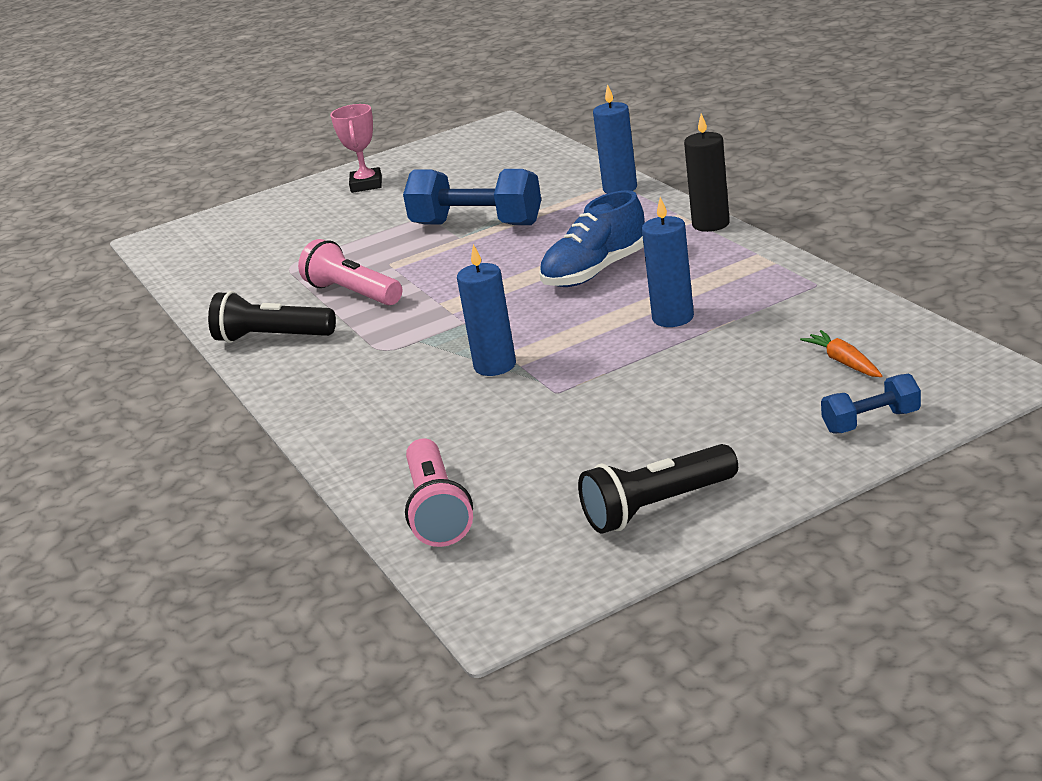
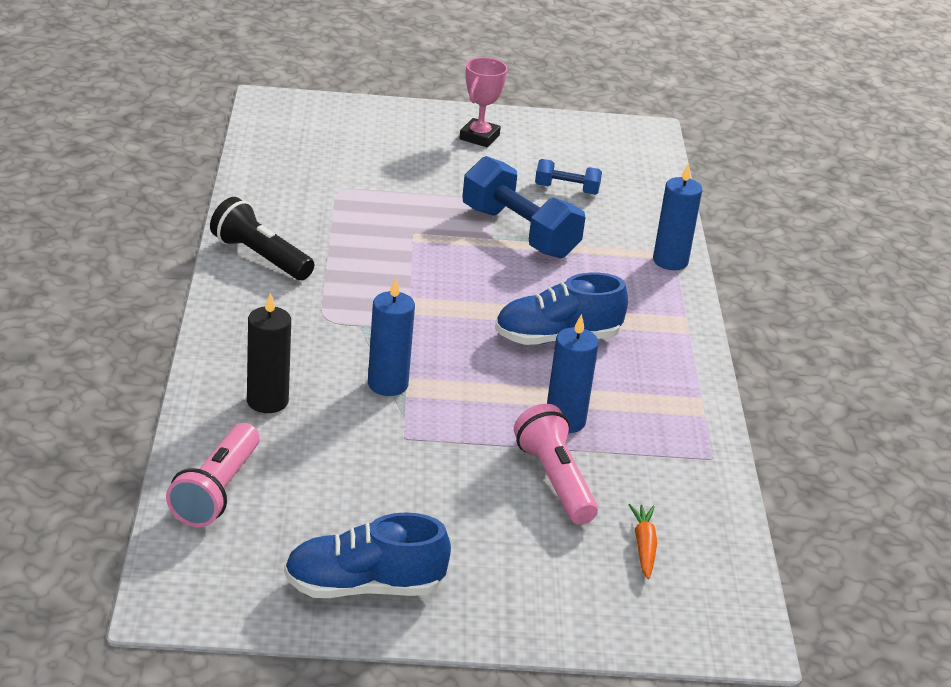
camera: 20 degrees right, 5 degrees up
(353, 293) = (358, 248): pink flashlight -> pink flashlight (554, 480)
(657, 507) = (364, 587): black flashlight -> blue shoe
(710, 224) = (699, 344): black candle -> black candle (267, 401)
(871, 421) = (599, 613): blue dumbbell -> blue dumbbell (566, 189)

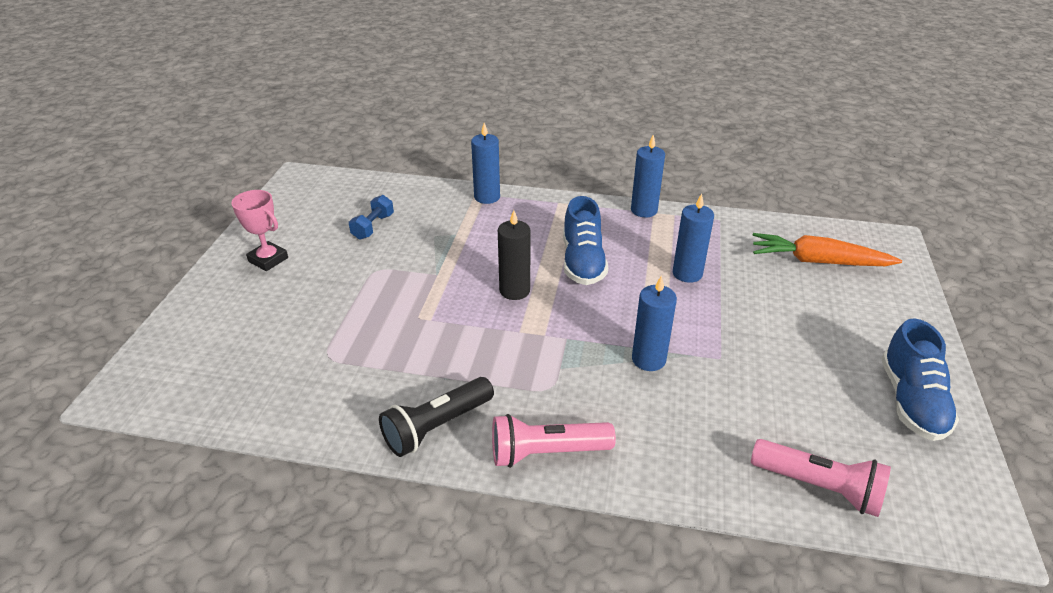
camera: 75 degrees left, 5 degrees up
(267, 401) = (680, 440): black candle -> black candle (514, 290)
(519, 232) = (431, 259): blue dumbbell -> none
(554, 480) = (758, 288): pink flashlight -> pink flashlight (546, 453)
(644, 546) = (818, 261): orange carrot -> orange carrot, size x1.99
(703, 389) = (644, 210): none -> blue candle

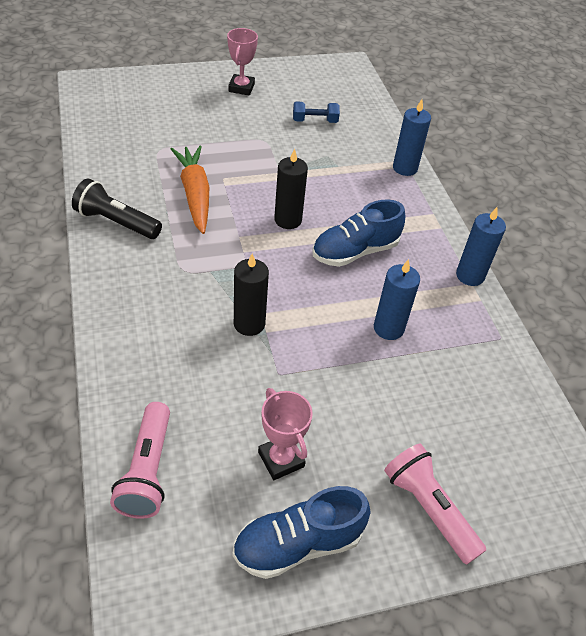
camera: 60 degrees right, 10 degrees up
(546, 453) = (115, 286): pink flashlight -> pink flashlight (428, 508)
(648, 359) = (249, 324): blue candle -> black candle
(818, 261) = (489, 437): orange carrot -> orange carrot (195, 194)
(820, 385) = (281, 459): none -> pink trophy

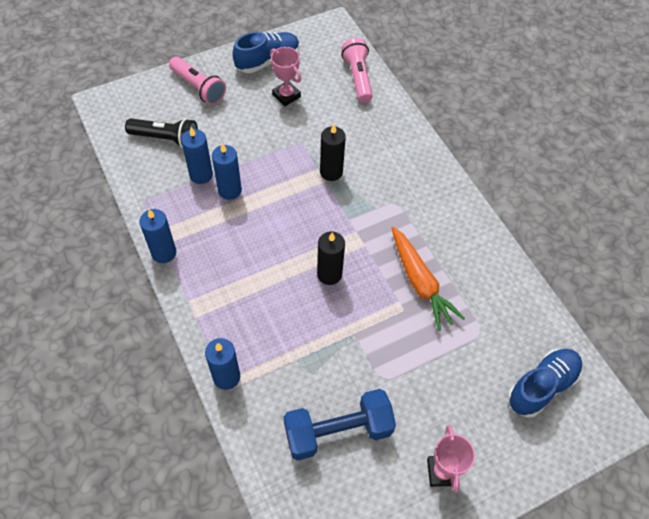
camera: 170 degrees right, 10 degrees up
(116, 222) = (468, 235): black flashlight -> black flashlight (166, 139)
(315, 121) = (338, 431): blue dumbbell -> blue dumbbell, size x1.93
(355, 251) = (264, 254): blue shoe -> blue shoe (541, 386)
(426, 356) = (201, 175): none -> blue candle

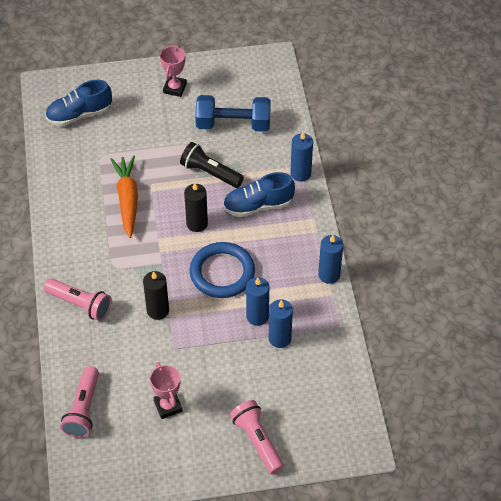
camera: 160 degrees left, 5 degrees down
(166, 139) = (304, 386): black flashlight -> black flashlight (210, 173)
(267, 61) = (171, 457): blue shoe -> blue shoe (258, 205)
(281, 225) = (222, 272): none -> blue ring
(408, 159) = (80, 304): none -> pink flashlight

